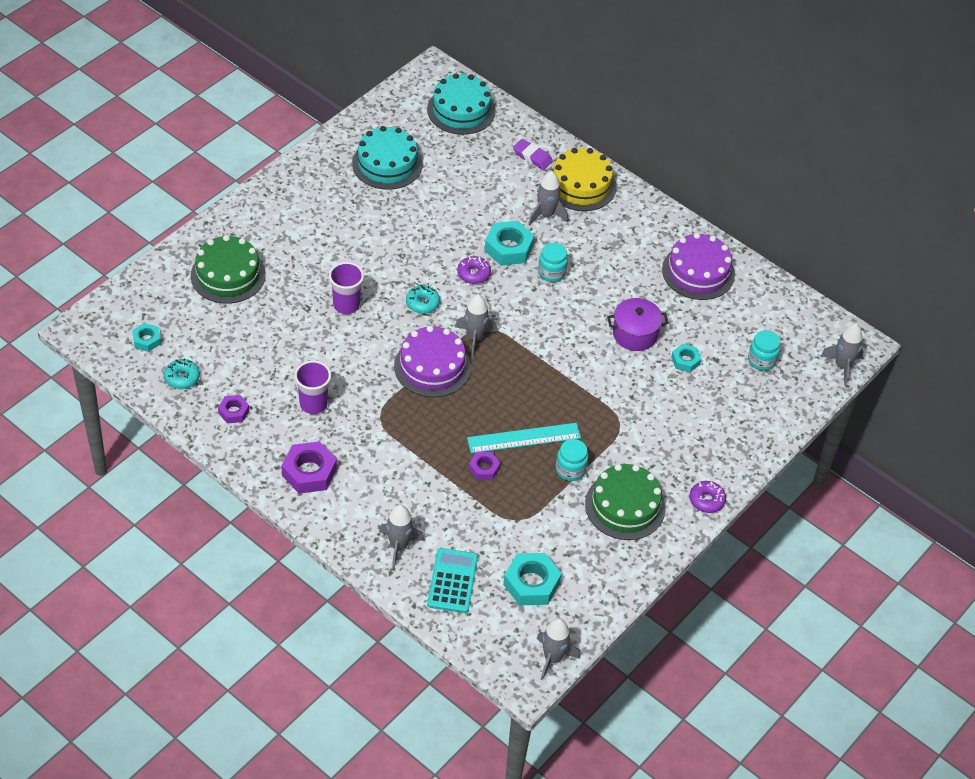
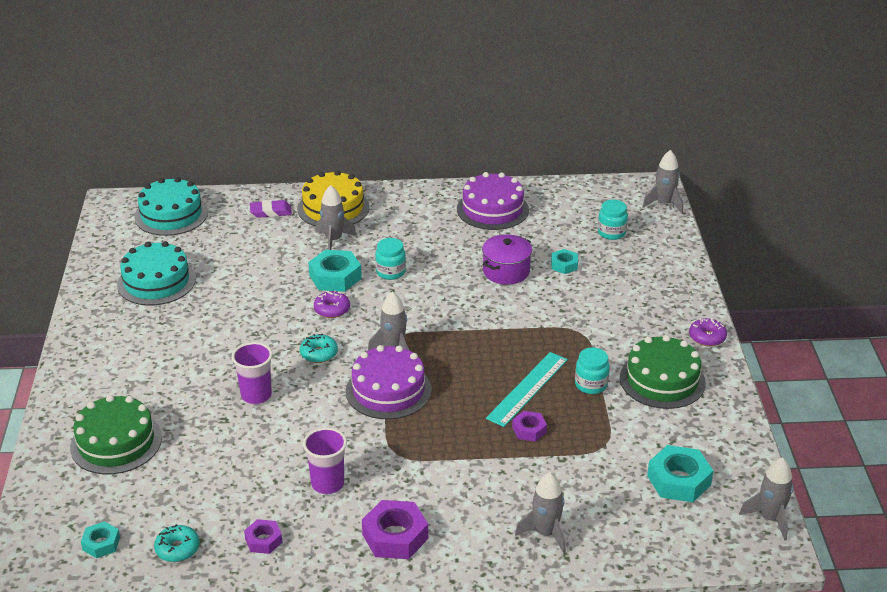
camera: 40 degrees left, 15 degrees down
(452, 581) = (622, 525): turquoise calculator -> none

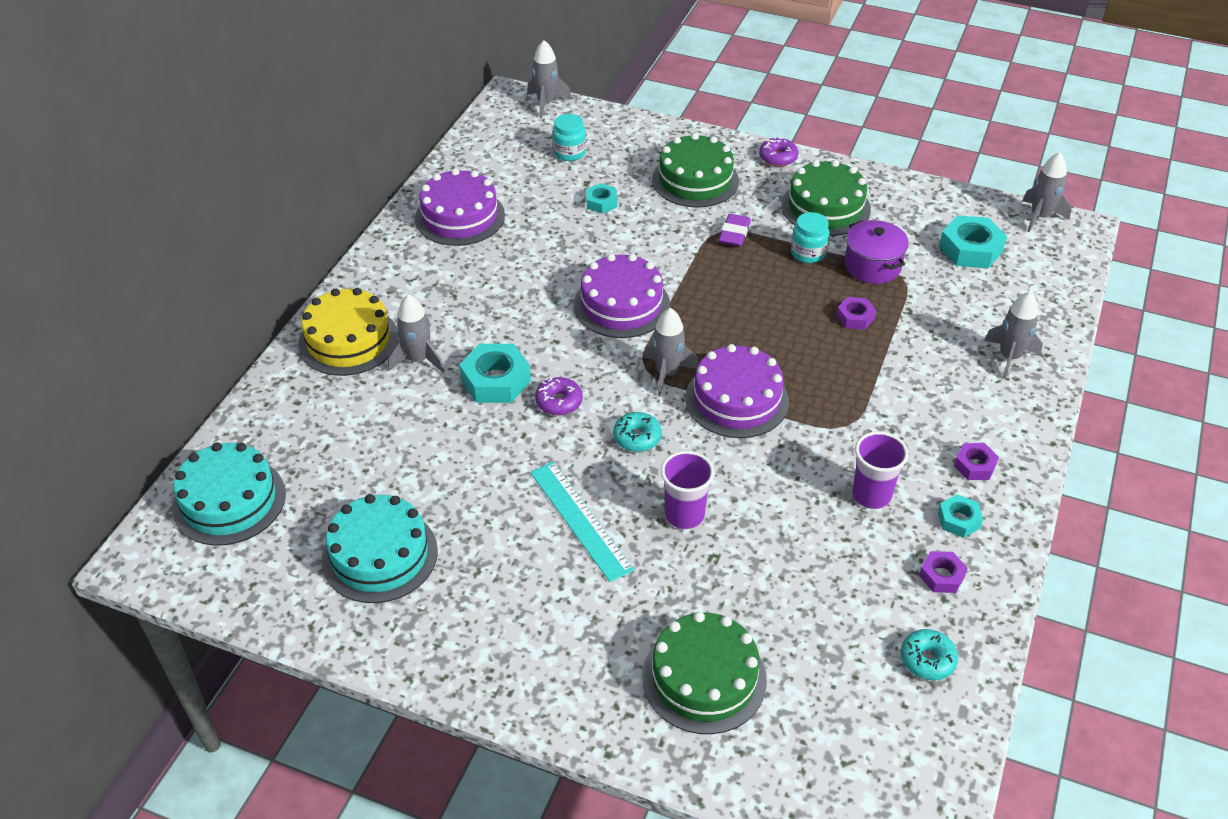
camera: 65 degrees left, 10 degrees up
(101, 543) = (890, 736): turquoise nut -> turquoise nut (958, 520)
(271, 212) = (308, 399): purple eraser -> purple eraser (734, 234)
(390, 272) = (520, 332): turquoise jar -> none
(395, 536) = (974, 465): purple nut -> purple nut, size x0.57
(453, 308) = (621, 304): none -> purple cake
(506, 271) = (583, 245): purple pot -> purple pot (872, 266)
(527, 388) = (790, 297): turquoise ruler -> turquoise ruler (580, 520)
(634, 302) = (695, 180): none -> green cake

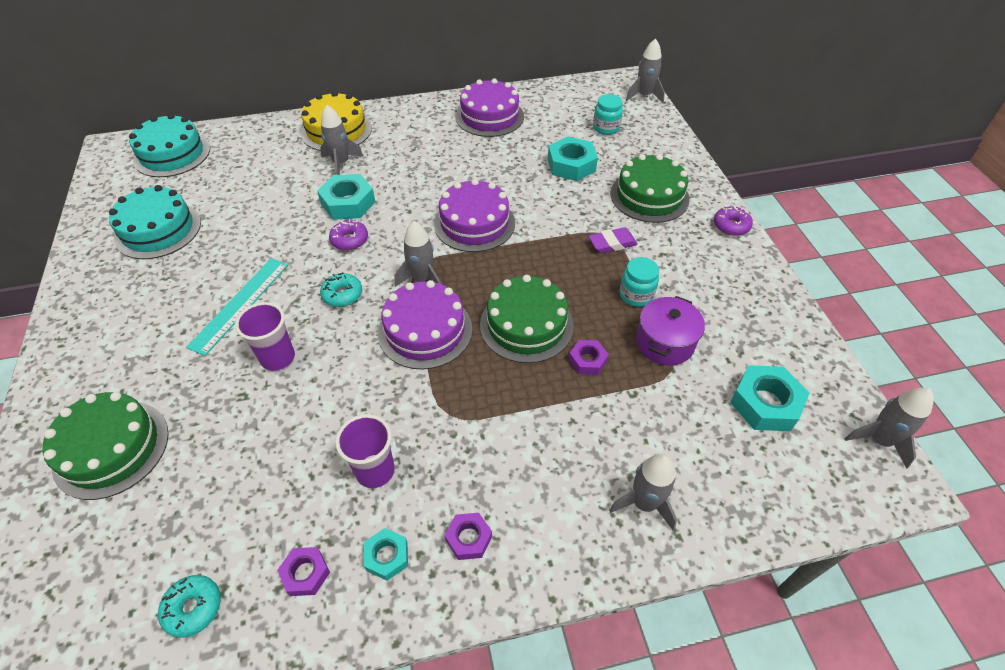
camera: 55 degrees right, 5 degrees up
(601, 202) = (571, 165): turquoise nut -> turquoise nut, size x1.74
(825, 207) = (705, 280): green cake -> green cake (526, 325)

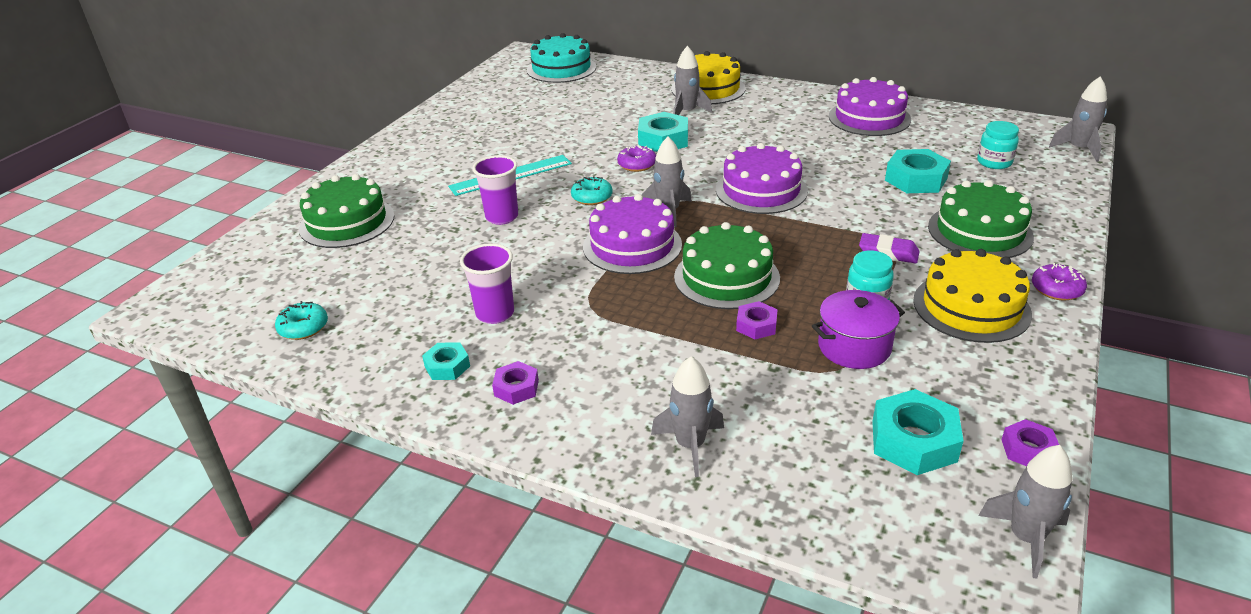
camera: 40 degrees right, 15 degrees down
(158, 230) = (503, 111): turquoise cake -> none
(305, 573) = (385, 346): purple nut -> purple nut (1028, 450)
(700, 267) = (971, 307): none -> yellow cake

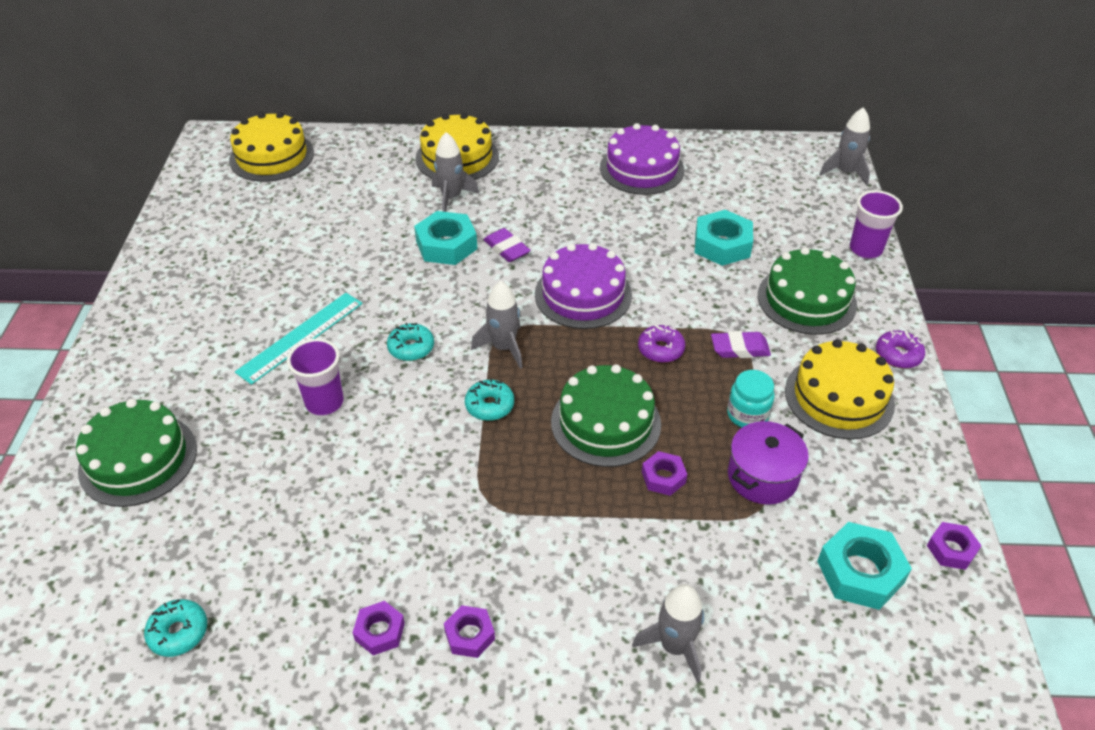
camera: 25 degrees left, 10 degrees up
(447, 366) = (380, 631): turquoise nut -> purple nut
(495, 314) = (392, 543): purple cup -> purple cup (865, 249)
(561, 68) = (272, 156): turquoise cake -> yellow cake
(632, 245) = (489, 405): purple cake -> turquoise donut
(637, 165) = (436, 288): purple donut -> purple donut (660, 349)
(712, 150) = (506, 249): none -> purple eraser
(994, 162) = (781, 206): turquoise jar -> none
(1025, 538) = (988, 646): grey rocket -> none

